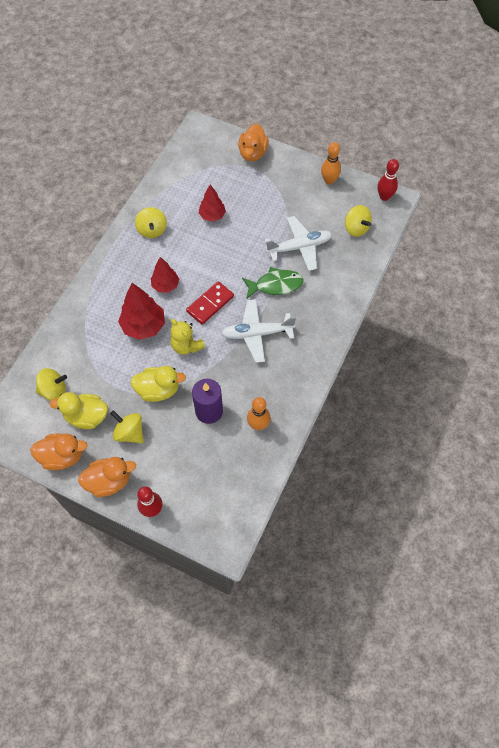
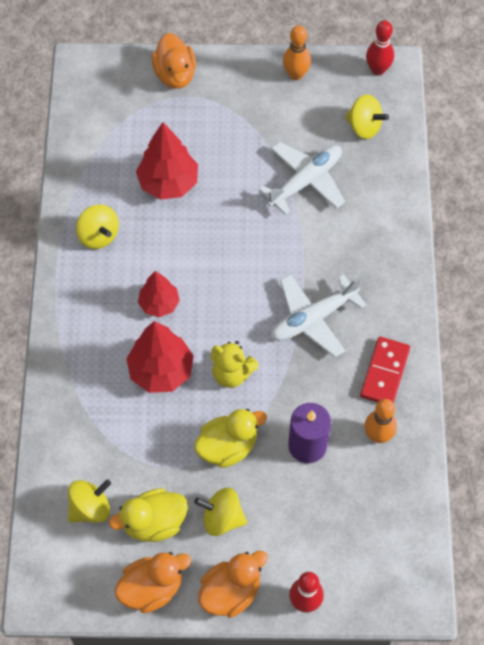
camera: 25 degrees left, 0 degrees up
(210, 304) = (231, 304): red domino -> red domino (384, 372)
(212, 215) = (168, 183): red tree -> red tree, size x1.57
(275, 285) = (302, 244): green fish -> none

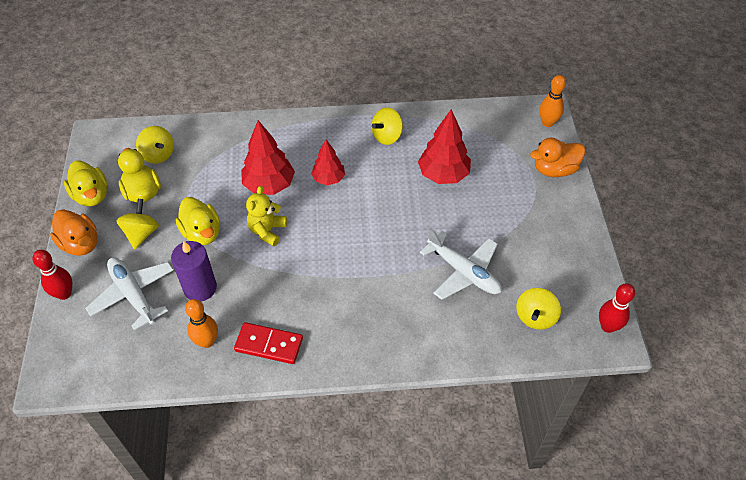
camera: 85 degrees right, 10 degrees down
(152, 588) = (91, 195): orange duck -> yellow duck
(296, 74) = (581, 257): orange bowling pin -> orange bowling pin (547, 123)
(313, 318) = (321, 285): white plane -> white plane (133, 295)

